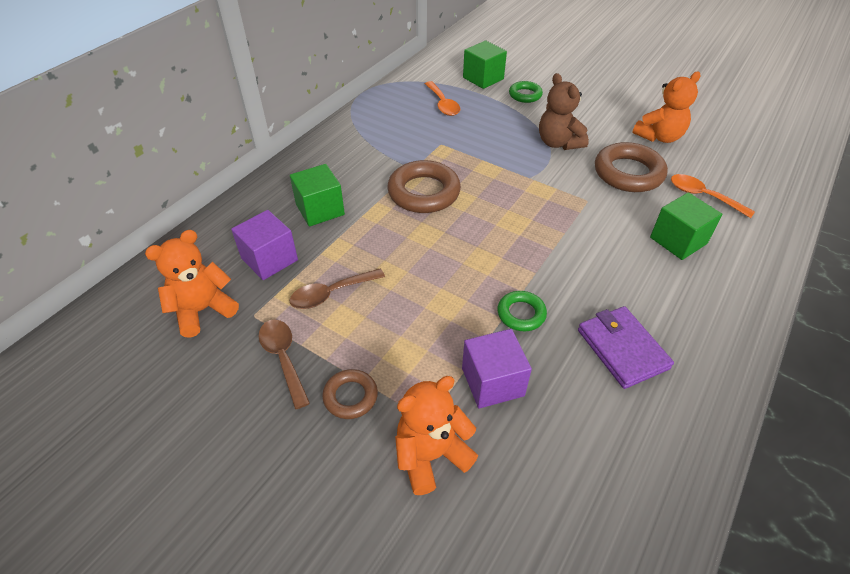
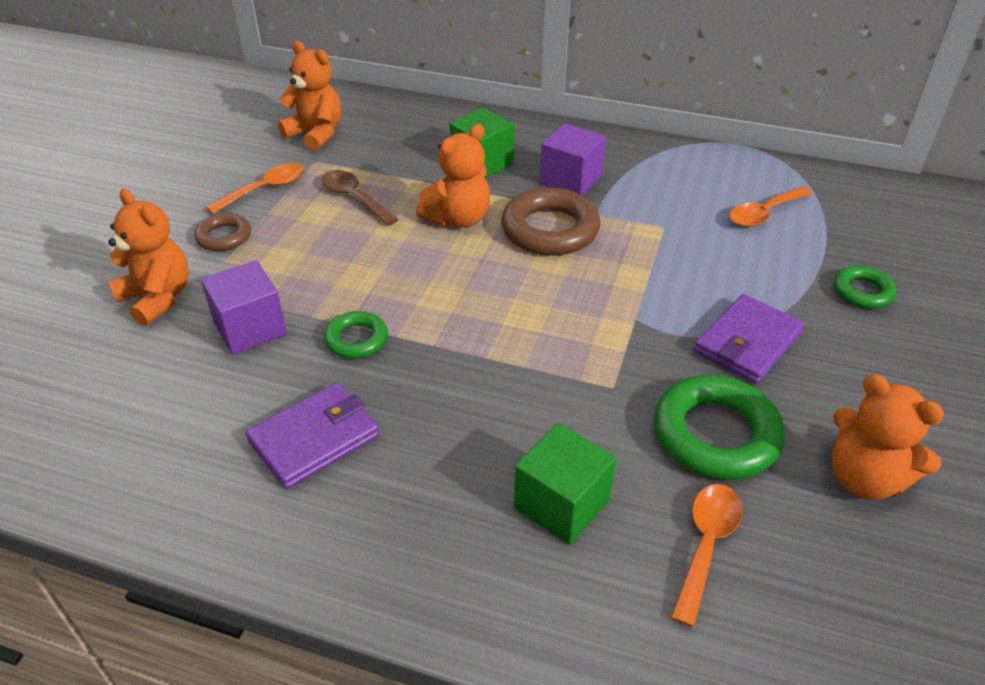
camera: 75 degrees right, 5 degrees down
(269, 259) = (393, 151): purple cube -> purple cube (570, 180)
(283, 358) = (265, 189): brown spoon -> orange spoon
(390, 235) = (458, 219): none -> orange teddy bear
(483, 78) = (873, 241): green cube -> none
(558, 143) = (747, 343): brown teddy bear -> purple wallet
(628, 173) = (715, 434): brown ring -> green ring

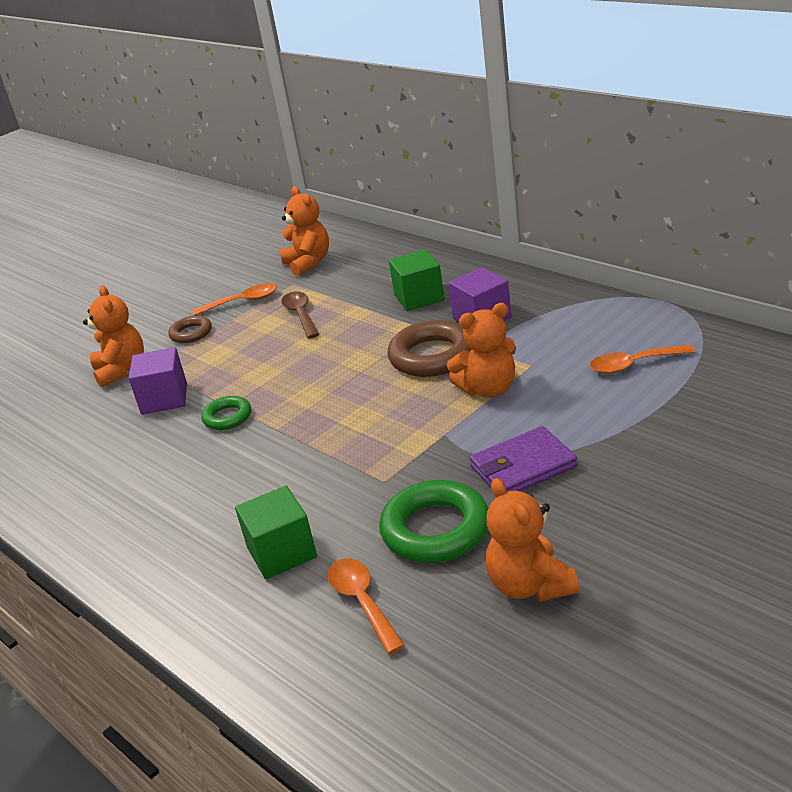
camera: 30 degrees right, 10 degrees down
(315, 438) = (154, 477): purple wallet -> none
(458, 219) = (366, 339): orange teddy bear -> orange teddy bear (488, 389)
(706, 545) = (362, 602): orange spoon -> orange spoon turned 75 degrees counterclockwise
(862, 292) = (667, 442): green ring -> none

